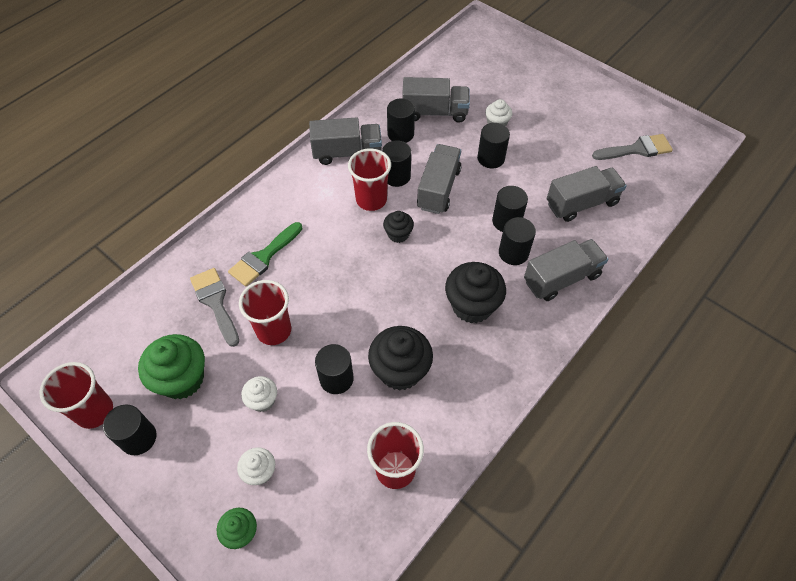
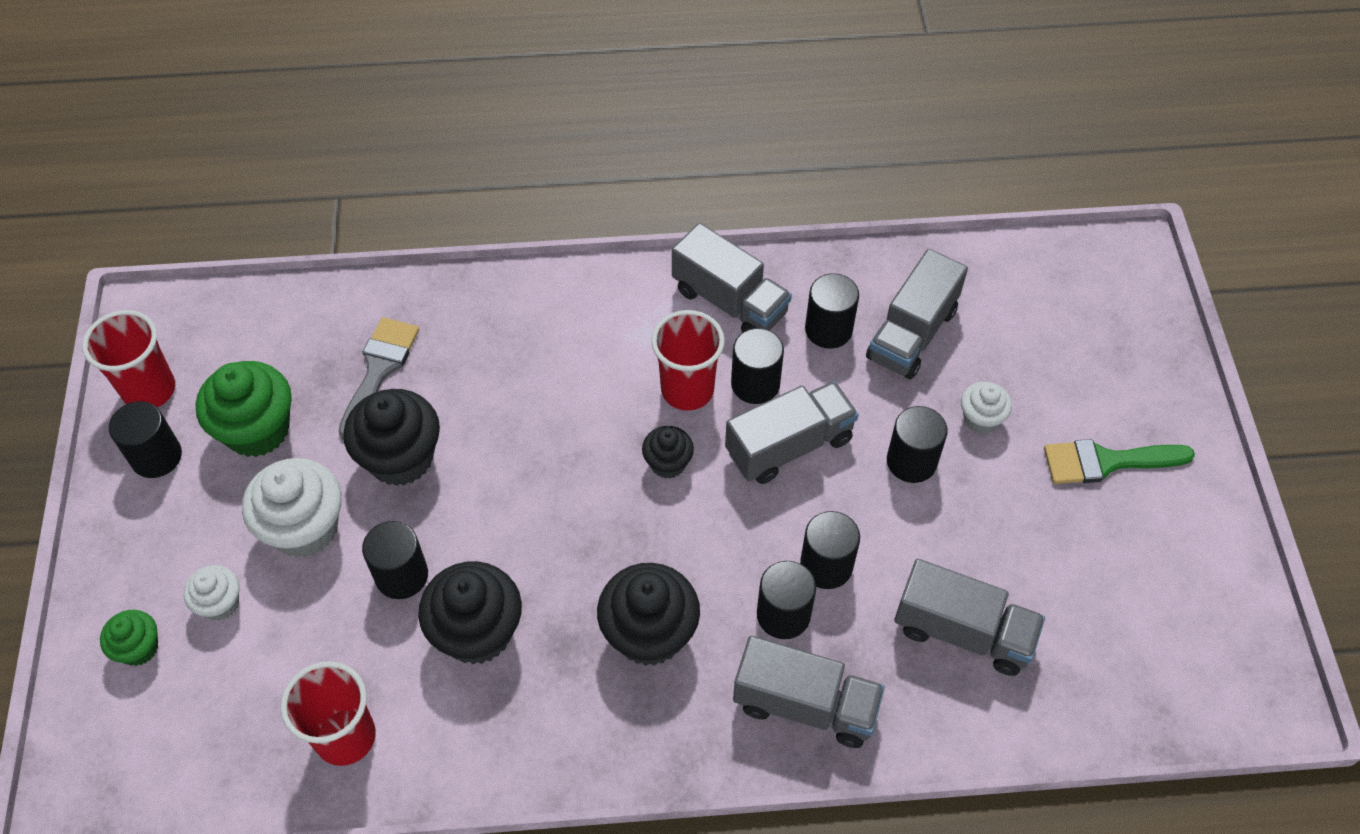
camera: 45 degrees right, 0 degrees up
(262, 400) = (304, 528): white cupcake -> white cupcake, size x1.83
(264, 257) = (485, 359): green brush -> green brush (1106, 462)
(274, 330) = (400, 458): red cup -> black cupcake
(434, 112) = (912, 334): grey truck -> grey truck turned 75 degrees clockwise
(636, 149) = (1151, 626): grey brush -> none

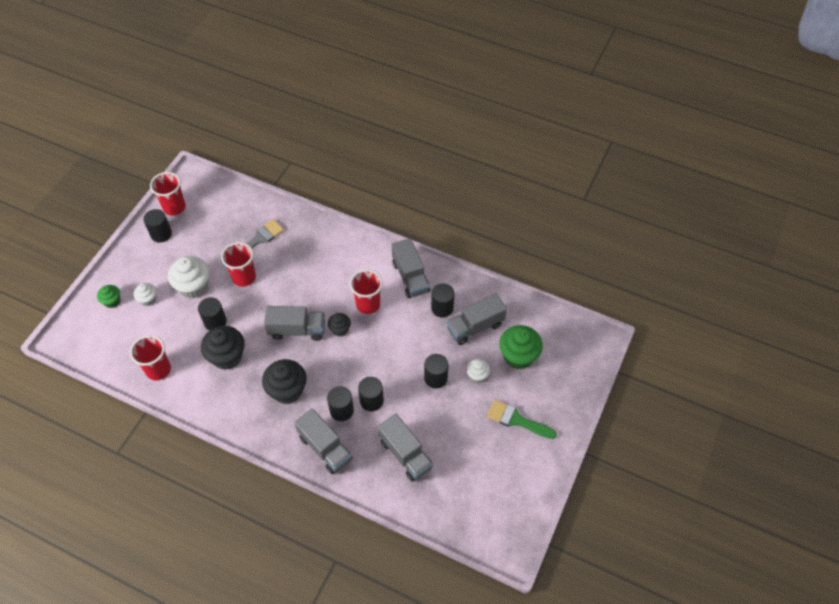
camera: 30 degrees right, 0 degrees up
(257, 430) = (201, 241): green cupcake -> green cupcake (518, 356)
(400, 458) = (244, 277): black cupcake -> red cup
(755, 384) = (396, 315): black cylinder -> none
(789, 446) = (391, 347): grey truck -> grey truck (297, 330)

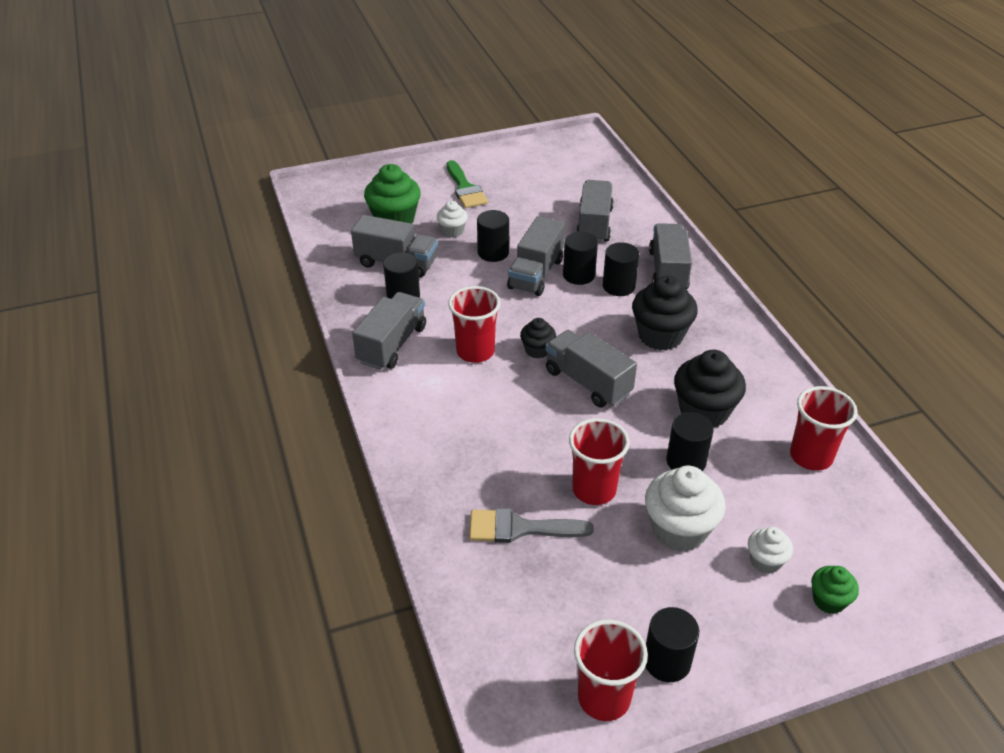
camera: 135 degrees left, 15 degrees down
(395, 381) = (536, 274): none -> grey truck

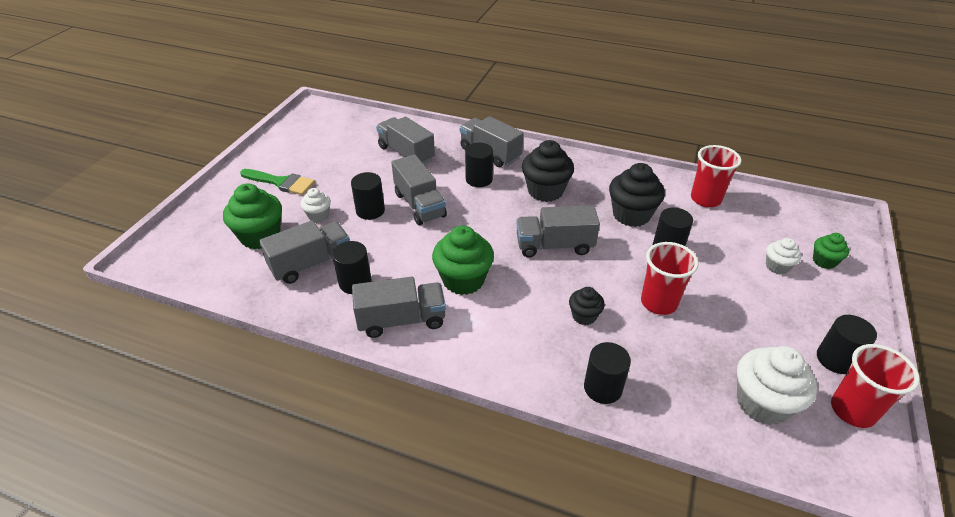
camera: 50 degrees left, 0 degrees up
(392, 345) = (401, 320): grey truck -> grey truck turned 105 degrees clockwise
(475, 352) = (463, 280): red cup -> green cupcake
(520, 528) = (666, 362): grey brush -> none
(537, 350) = (497, 249): black cupcake -> black cupcake (584, 316)
(578, 275) = (446, 188): black cylinder -> black cylinder (603, 388)
(679, 530) = (725, 286): white cupcake -> white cupcake (762, 403)

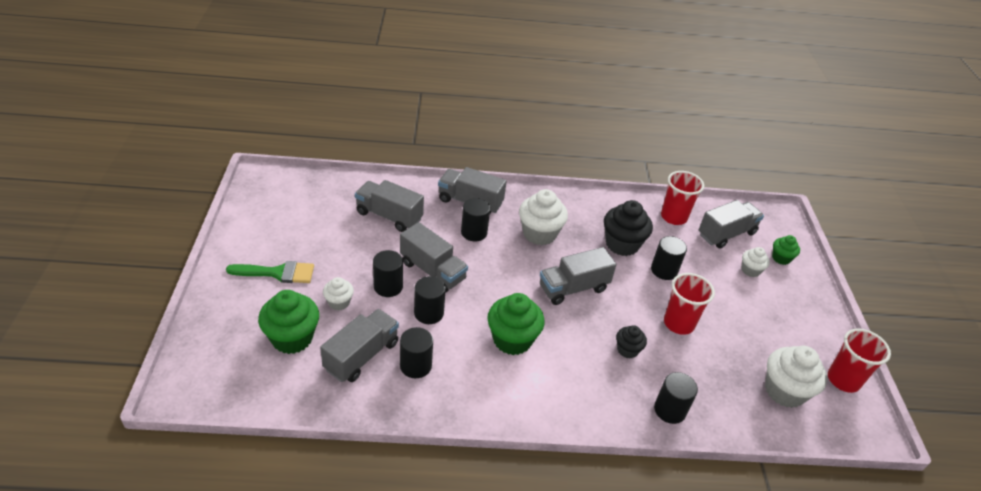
camera: 25 degrees left, 0 degrees up
(401, 320) = (478, 392): grey truck -> grey truck (726, 234)
(545, 191) = (539, 234): black cupcake -> white cupcake
(835, 359) = (818, 341): black cylinder -> black cylinder (428, 313)

